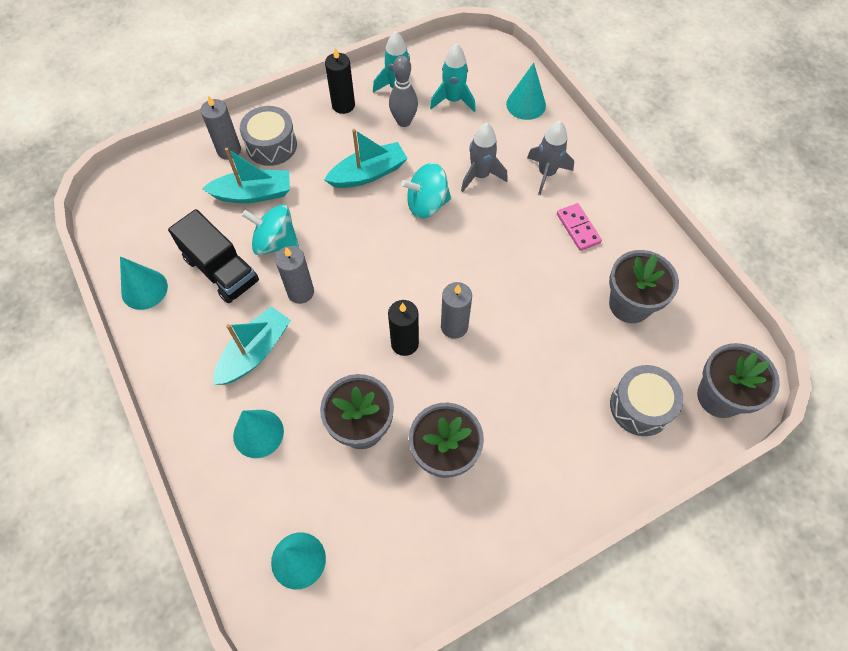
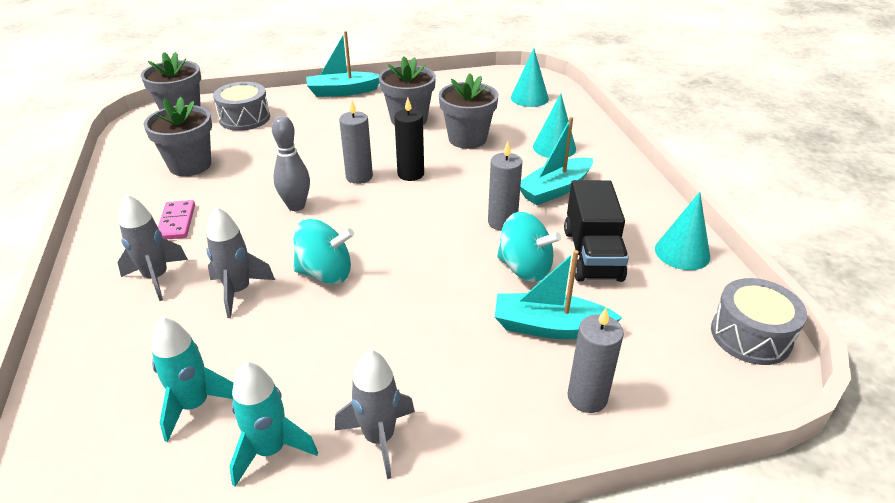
camera: 165 degrees left, 25 degrees down
(221, 270) = (592, 254): black truck -> black truck turned 150 degrees counterclockwise
(271, 145) = (516, 391): grey drum -> grey drum (750, 335)
(343, 105) = (379, 438): black candle -> grey rocket
(368, 173) = (383, 322): turquoise boat -> turquoise boat (343, 91)
(404, 121) = (294, 386): grey bowling pin -> grey bowling pin (296, 206)
(526, 104) = (93, 373): turquoise cone -> none

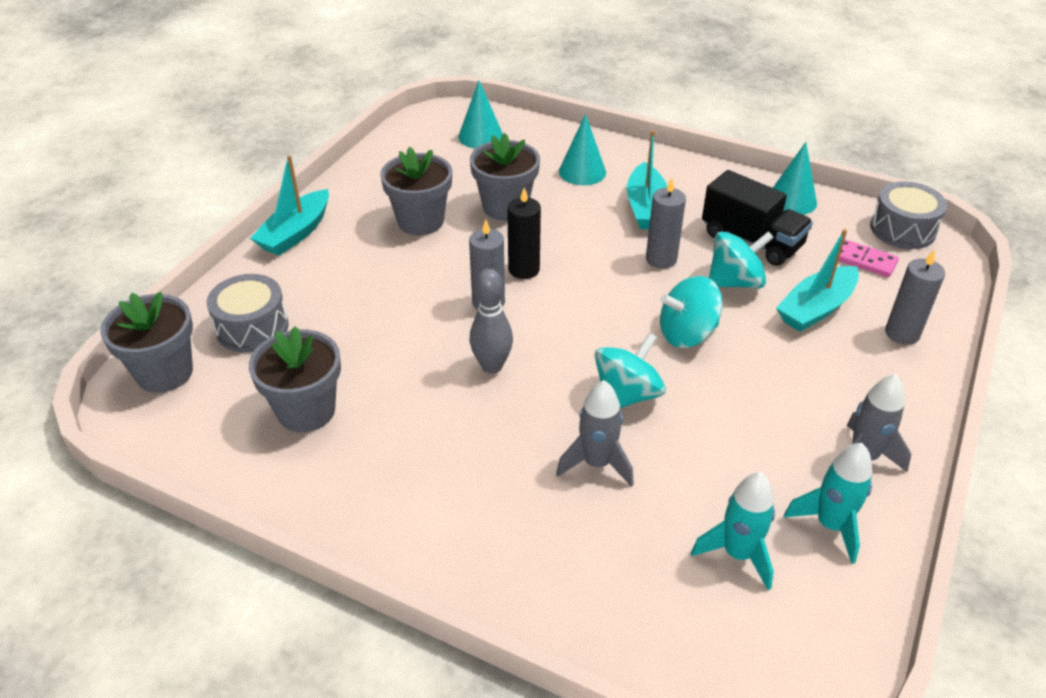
camera: 50 degrees left, 5 degrees up
(156, 278) = (512, 516): grey rocket -> none
(177, 222) = (420, 464): pink domino -> pink domino (863, 260)
(428, 272) = (687, 334): none -> turquoise spinning top

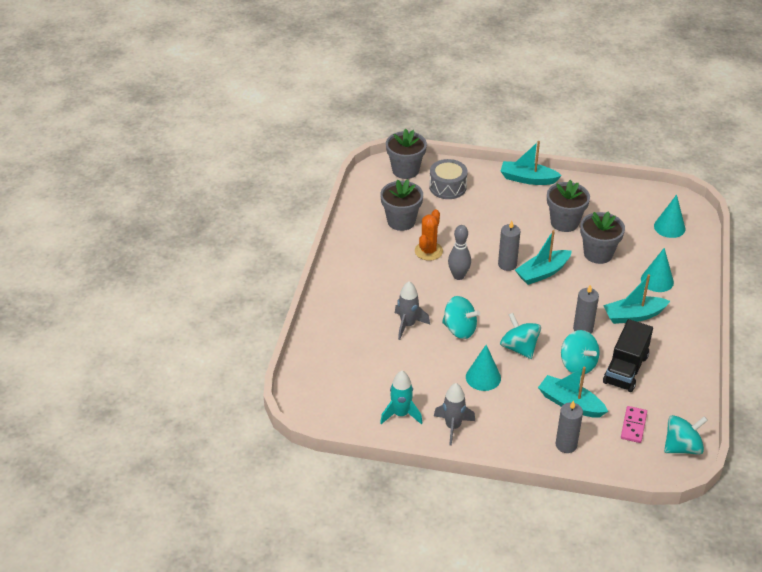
camera: 75 degrees right, 0 degrees up
(409, 391) = (428, 251): none -> orange cactus
(524, 269) = (542, 273): black candle -> turquoise boat
(738, 554) = (371, 381): turquoise rocket -> none
(791, 200) = (684, 387): turquoise cone -> turquoise cone (483, 377)
(902, 229) = (682, 447): grey drum -> turquoise spinning top

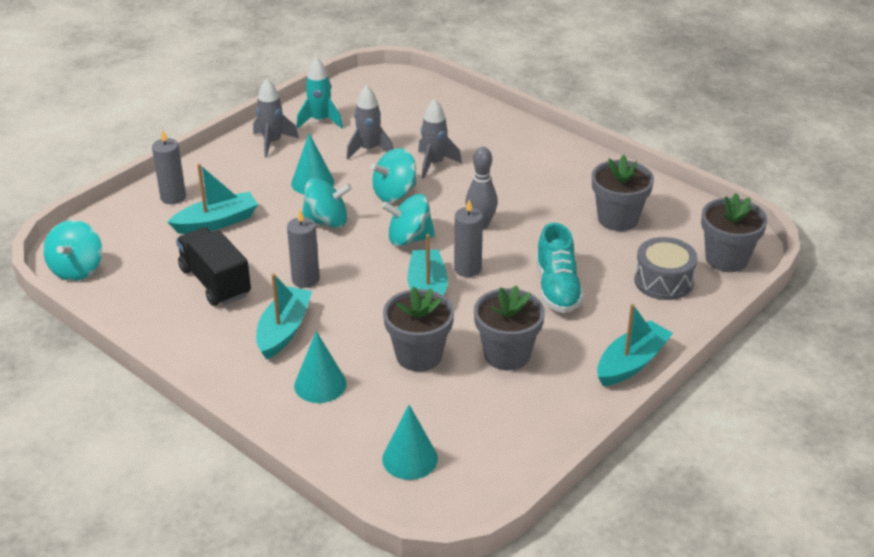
camera: 120 degrees right, 5 degrees down
(418, 367) = (369, 150): none -> grey rocket
(428, 251) = (544, 219): orange cactus -> none
(491, 223) = (557, 288): none -> turquoise shoe
(578, 364) = (260, 251): turquoise spinning top -> turquoise spinning top (409, 239)
(633, 426) = (141, 250): pink domino -> none

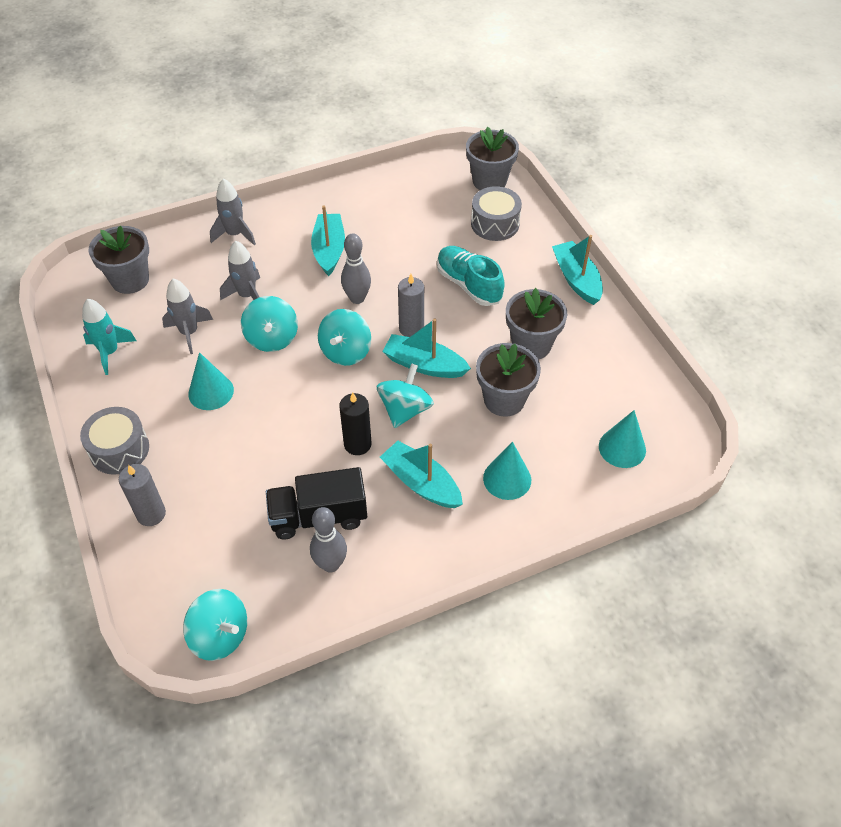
camera: 65 degrees left, 15 degrees up
(169, 304) = (330, 564): none -> grey bowling pin
(216, 222) = (222, 488): turquoise boat -> turquoise boat (329, 250)
(226, 161) = (119, 449): none -> grey drum
(272, 143) = (117, 402): grey rocket -> grey rocket (235, 234)
(305, 279) = (357, 444): grey candle -> black candle
(327, 222) = (281, 401): turquoise spinning top -> turquoise spinning top (405, 410)
(557, 288) = (468, 285): turquoise shoe -> turquoise shoe turned 150 degrees counterclockwise
(618, 219) = (404, 216): grey flower pot -> grey flower pot (130, 280)

